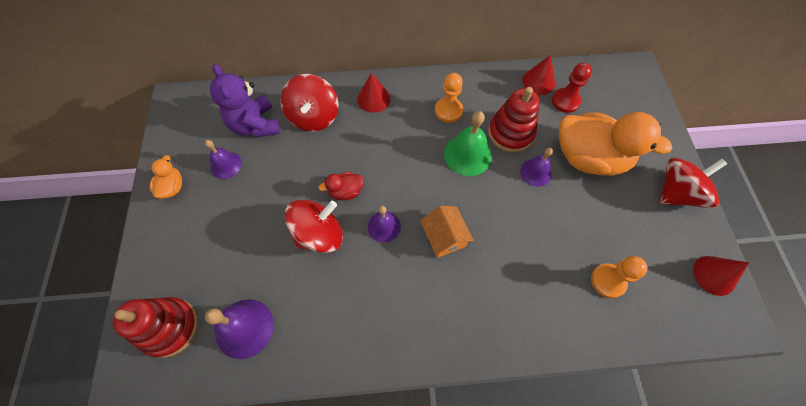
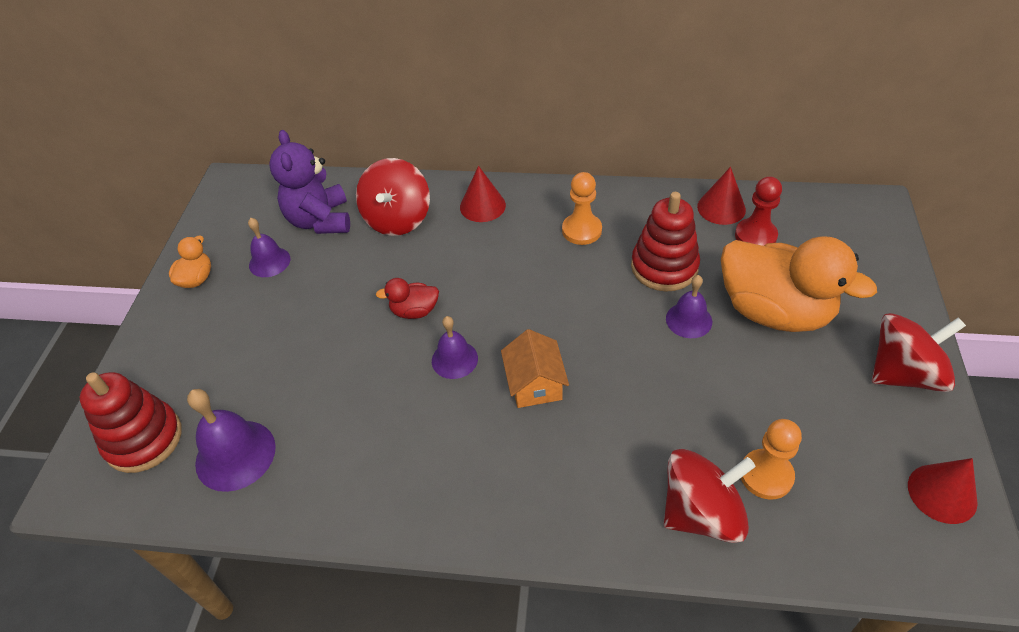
camera: 15 degrees right, 15 degrees down
(319, 234) = (365, 357): red spinning top -> red spinning top (701, 513)
(468, 155) = (595, 286): green bell -> none

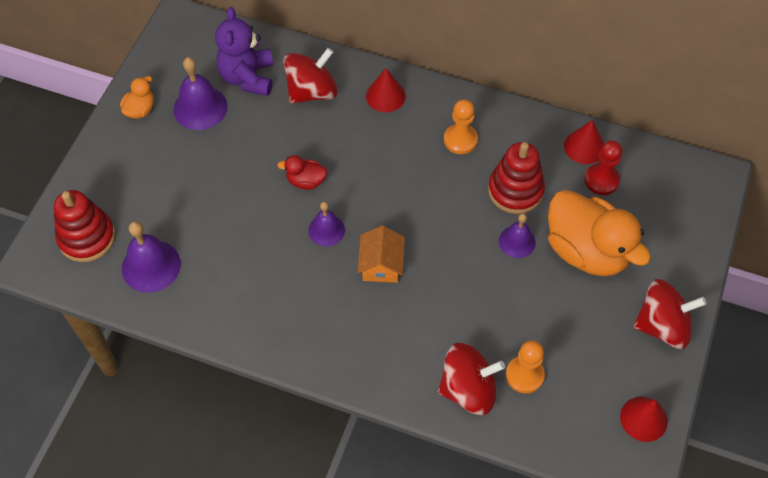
camera: 10 degrees right, 10 degrees up
(269, 262) = (200, 108): purple bell -> purple bell, size x1.57
(397, 219) = (312, 91): red spinning top -> red spinning top turned 150 degrees counterclockwise

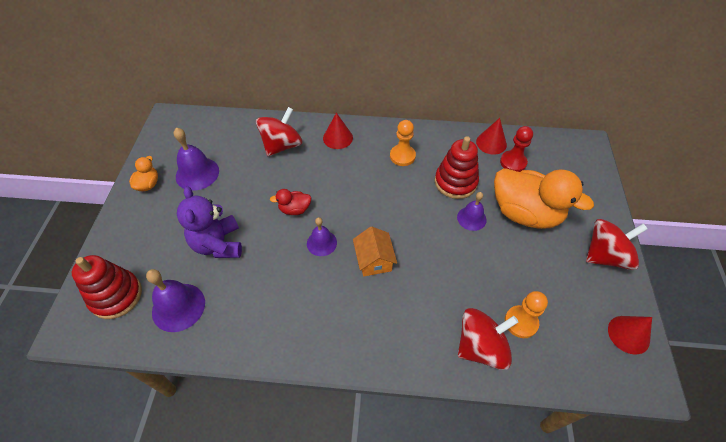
camera: 15 degrees left, 5 degrees down
(248, 77) = (230, 145): purple teddy bear -> purple teddy bear (218, 244)

